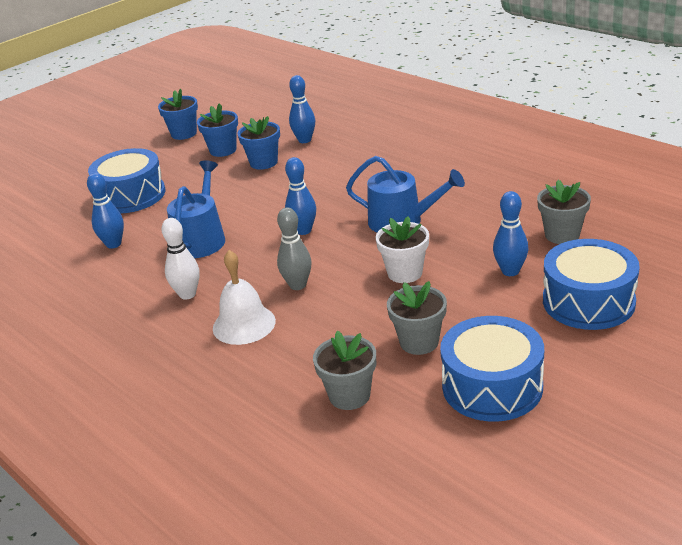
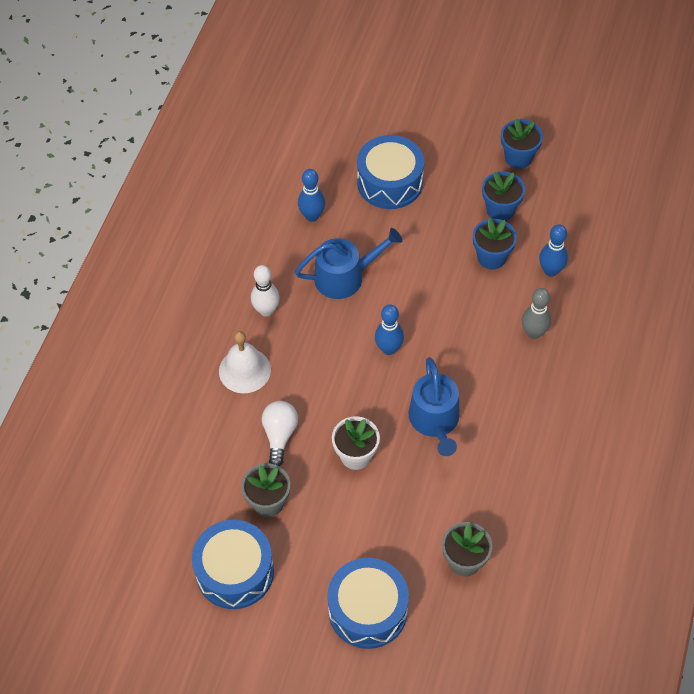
camera: 60 degrees right, 25 degrees up
(297, 285) = (308, 383): grey bowling pin -> grey bowling pin (533, 333)
(343, 317) = (280, 435): none -> white light bulb
(349, 395) = (191, 480): grey flower pot -> none
(510, 271) = (389, 536): blue bowling pin -> none

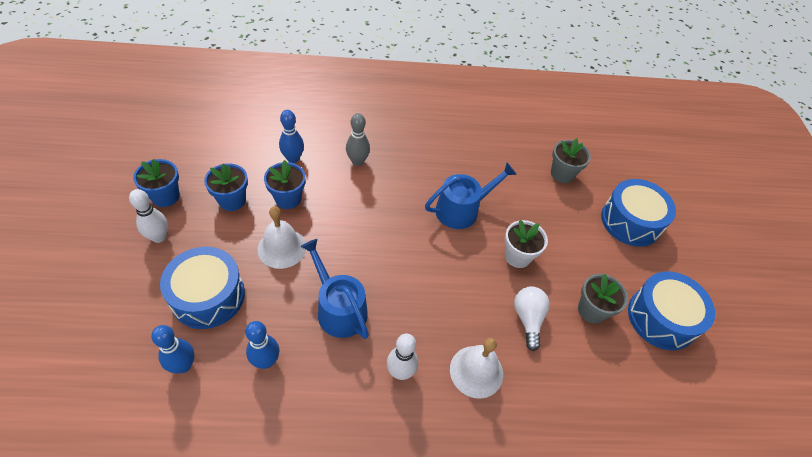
camera: 115 degrees left, 5 degrees down
(280, 435) = (528, 319): white light bulb -> white light bulb turned 105 degrees clockwise
(388, 349) = (407, 255): blue bowling pin -> blue bowling pin (183, 365)
(428, 243) = (282, 248): none -> white bell
(467, 151) = (159, 237): none -> white bowling pin

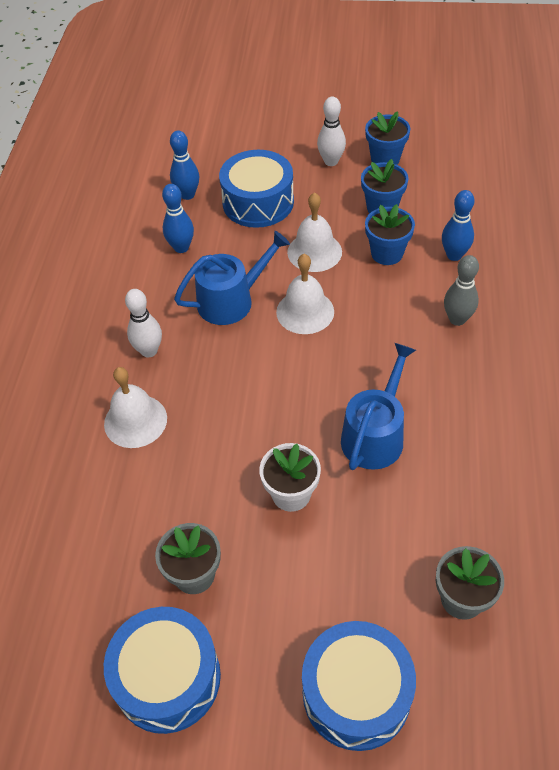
camera: 105 degrees right, 0 degrees up
(351, 253) = (305, 311): none -> white bell
(462, 210) = (375, 434): blue watering can -> blue watering can turned 135 degrees counterclockwise
(528, 319) = (192, 488): white light bulb -> none

